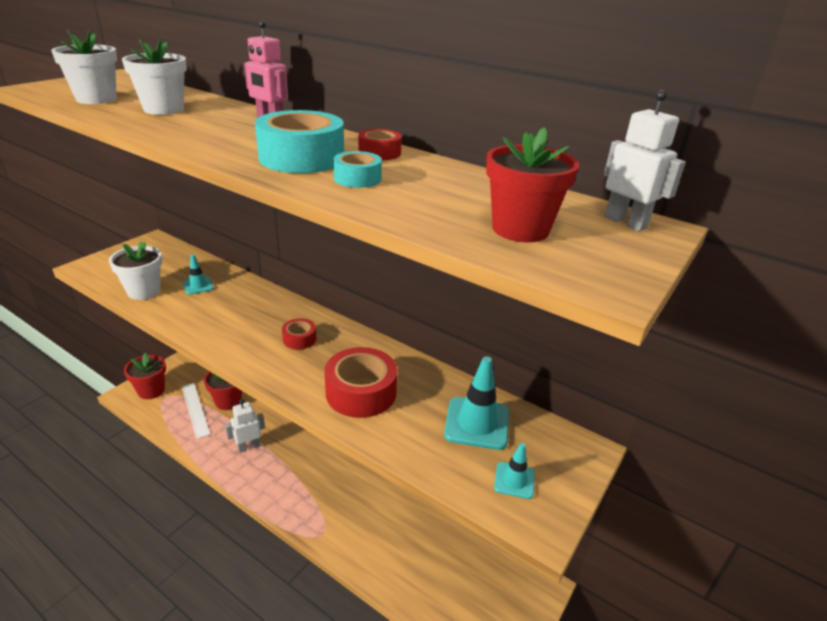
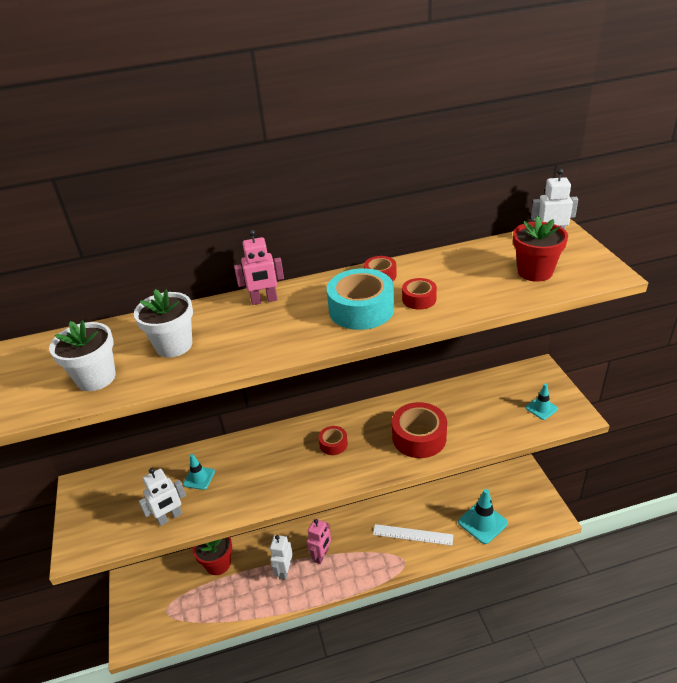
camera: 45 degrees left, 5 degrees up
(144, 291) = (170, 517): white flower pot -> white robot
(151, 390) = (146, 619): red flower pot -> none
(195, 409) = (205, 592): white ruler -> white ruler (412, 534)
(283, 463) = (321, 555): none -> pink robot
(357, 178) = (419, 299): turquoise tape -> red tape
(477, 423) = (488, 399): turquoise traffic cone -> turquoise traffic cone (482, 522)

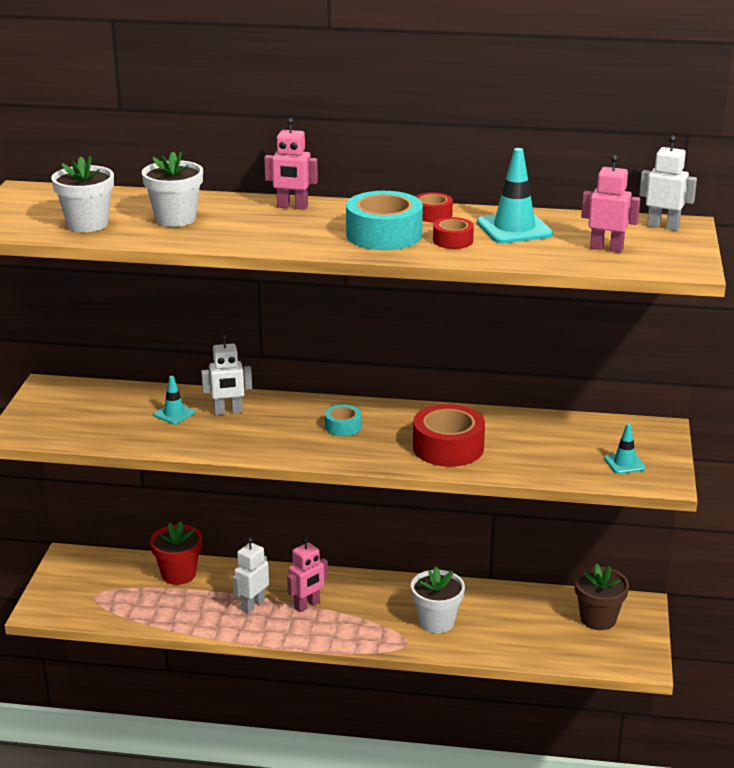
camera: 20 degrees right, 10 degrees down
(170, 517) = (123, 435): white robot -> white robot (228, 412)
(333, 444) = (343, 426): red tape -> turquoise tape
(412, 534) = (436, 622): white ruler -> white flower pot
(482, 522) = (538, 639): turquoise traffic cone -> turquoise traffic cone (514, 228)
(506, 491) = (598, 619): none -> brown flower pot
(535, 272) = (606, 248): red flower pot -> pink robot

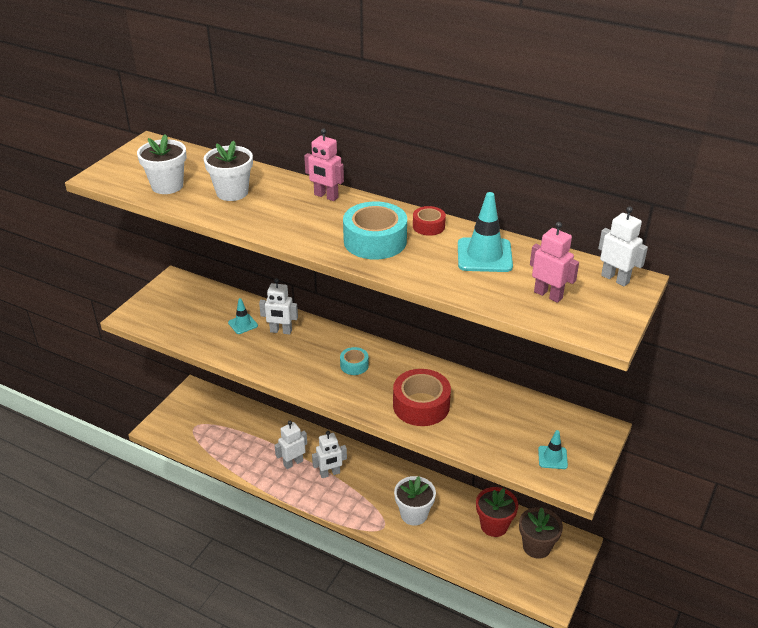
camera: 20 degrees right, 10 degrees up
(178, 574) = (257, 423): red flower pot -> red flower pot (494, 525)
(307, 605) = (330, 473): pink robot -> white robot
(453, 240) = (425, 259): red tape -> none

